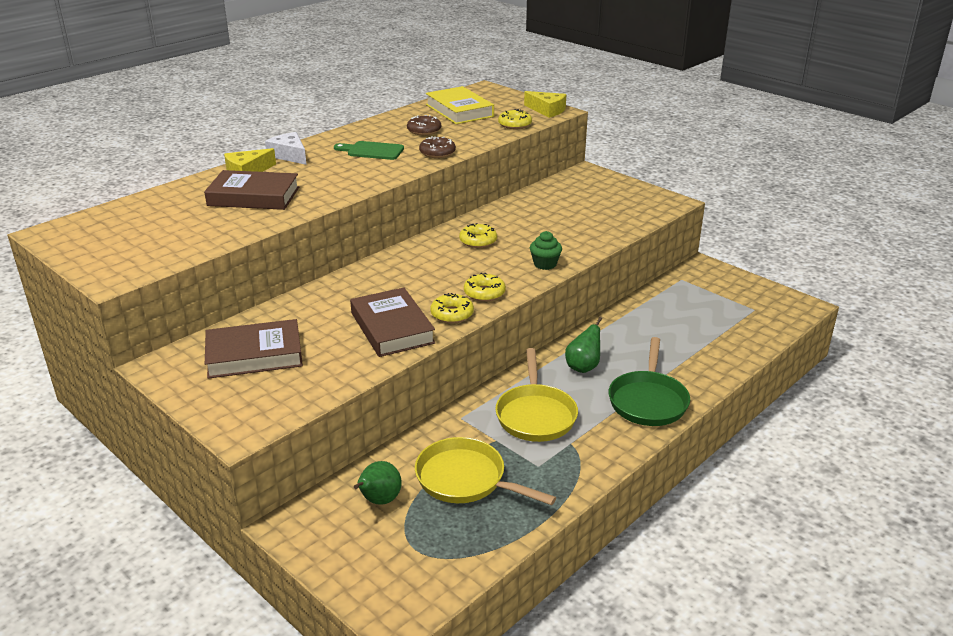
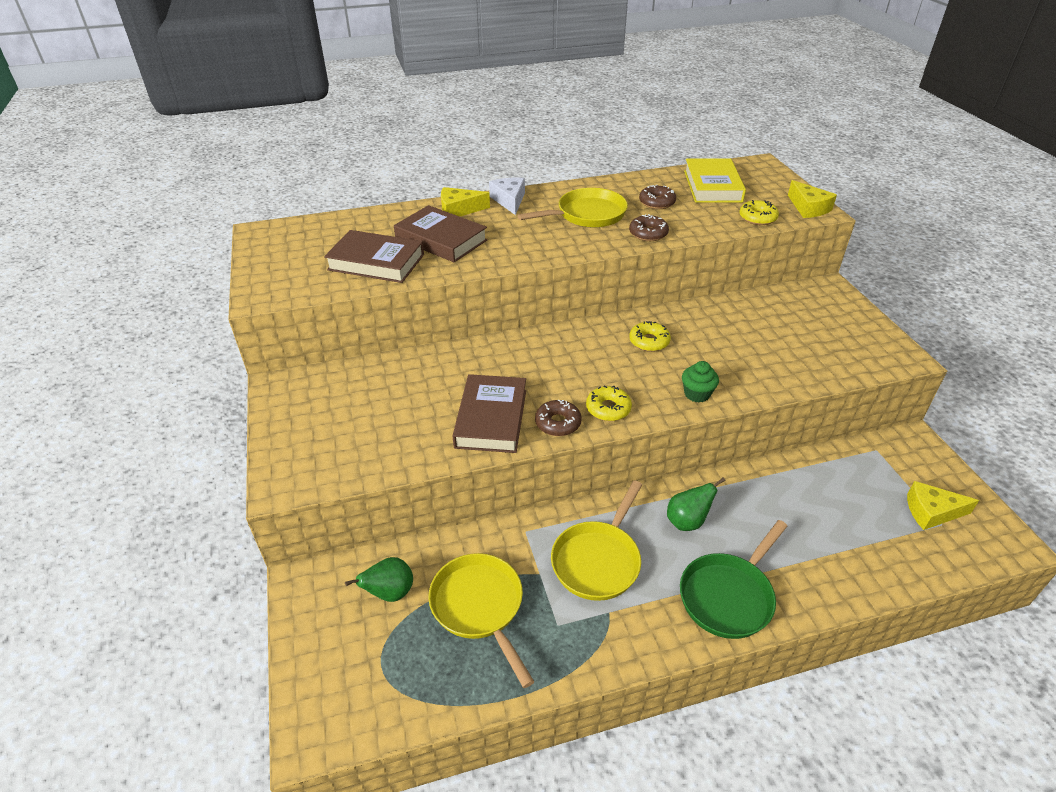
camera: 30 degrees right, 10 degrees up
(254, 355) = (356, 403): brown book -> brown book (376, 262)
(372, 151) = (587, 215): green cutting board -> yellow pan
(452, 314) = (558, 423): yellow donut -> brown donut
(743, 304) = (931, 512): none -> yellow cheese

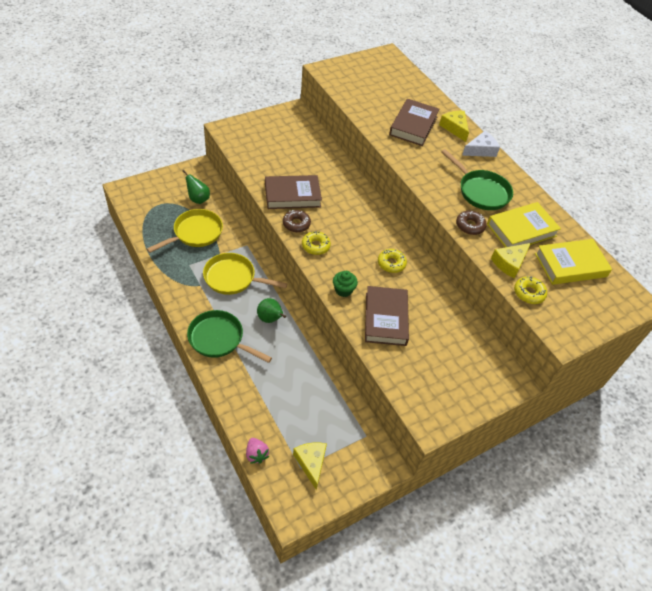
camera: 70 degrees right, 10 degrees up
(376, 262) = (375, 104): brown book -> brown book (385, 318)
(587, 215) = (481, 191): yellow pan -> green pan
(657, 202) = (521, 230): brown donut -> yellow book
(808, 208) = (566, 330): yellow cheese -> yellow cheese (509, 263)
(934, 572) = (256, 454): none -> pink strawberry

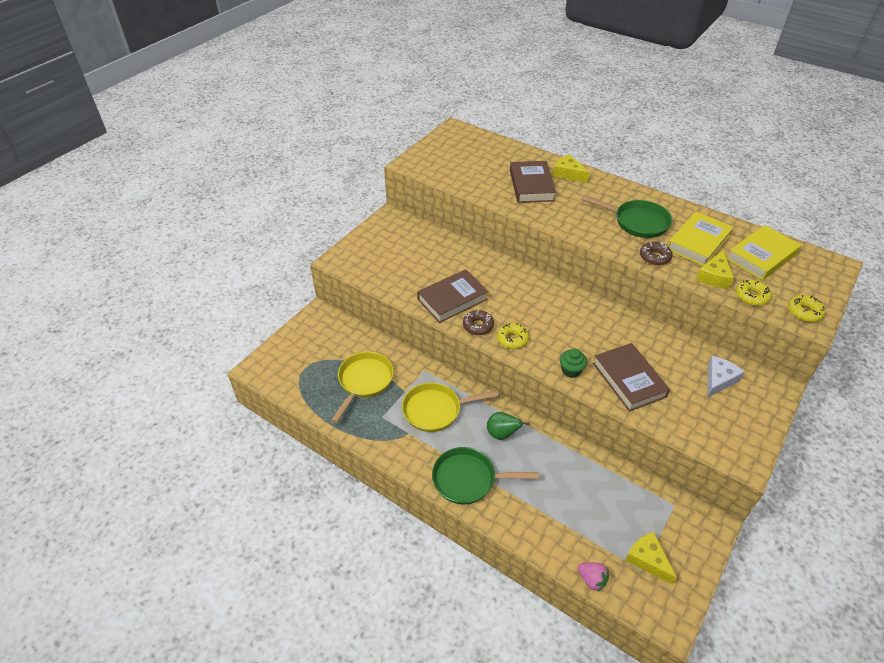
camera: 20 degrees left, 5 degrees down
(198, 199) = (341, 345): green pear -> none
(391, 263) = (592, 325): yellow donut -> yellow donut (804, 312)
(480, 150) = (606, 185): white cheese -> white cheese (718, 380)

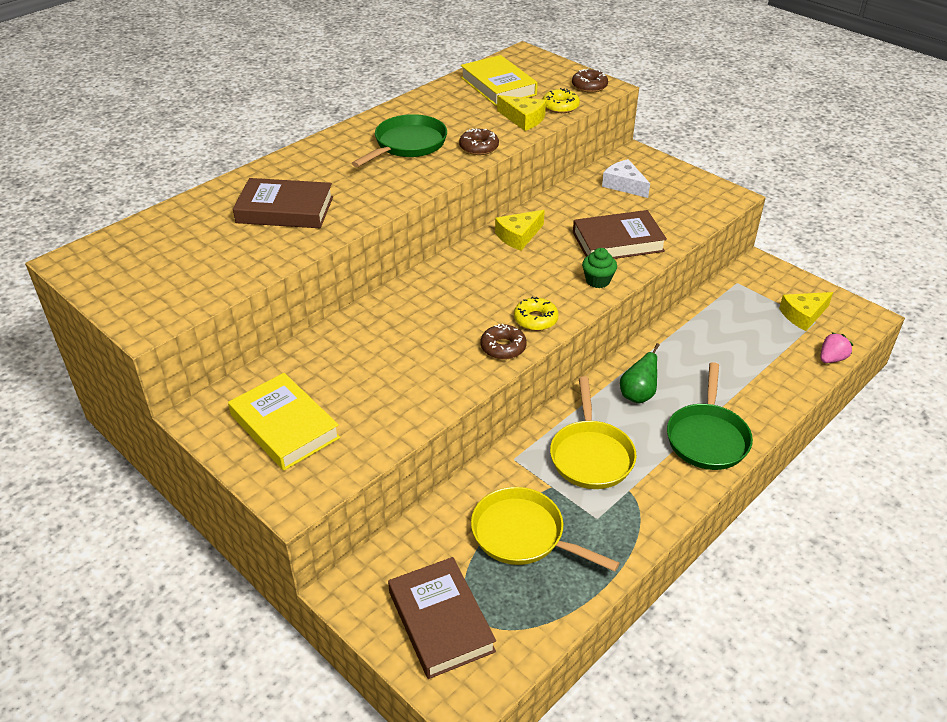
camera: 80 degrees left, 5 degrees down
(452, 299) = (441, 365): brown book -> brown book (440, 621)
(568, 174) = (274, 175): yellow cheese -> yellow cheese (518, 236)
(698, 242) = (461, 115): yellow book -> yellow book (284, 426)
(804, 312) = (589, 86): yellow donut -> brown donut

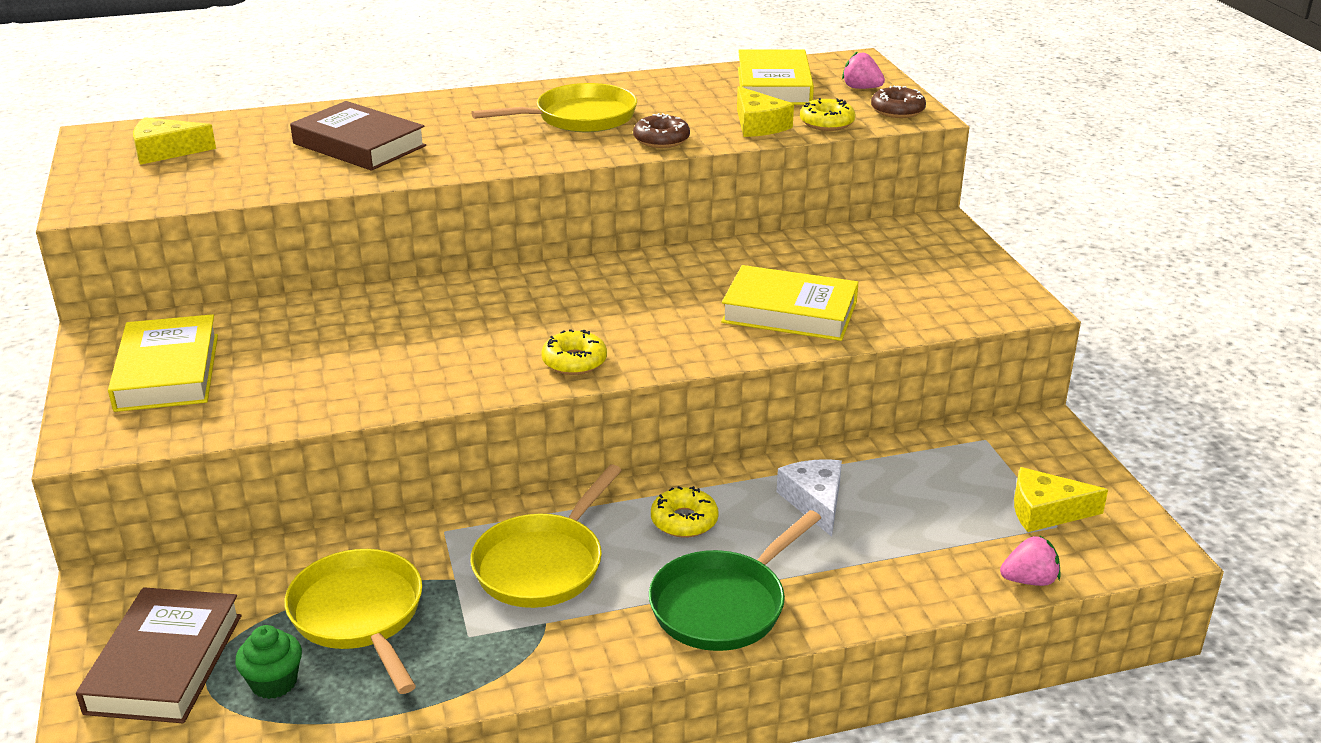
camera: 30 degrees right, 10 degrees down
(407, 145) = (579, 118): green pan -> yellow pan
(503, 347) = (497, 377): brown donut -> none
(518, 236) = (665, 270): yellow cheese -> yellow cheese (166, 151)
(550, 74) = (861, 88): none -> pink strawberry
(598, 281) = (707, 345): green cupcake -> green cupcake (274, 682)
(617, 241) = (789, 312): brown book -> yellow book
(624, 185) = (879, 253): white cheese -> white cheese (814, 502)
(638, 395) = (684, 521): green pear -> yellow donut

